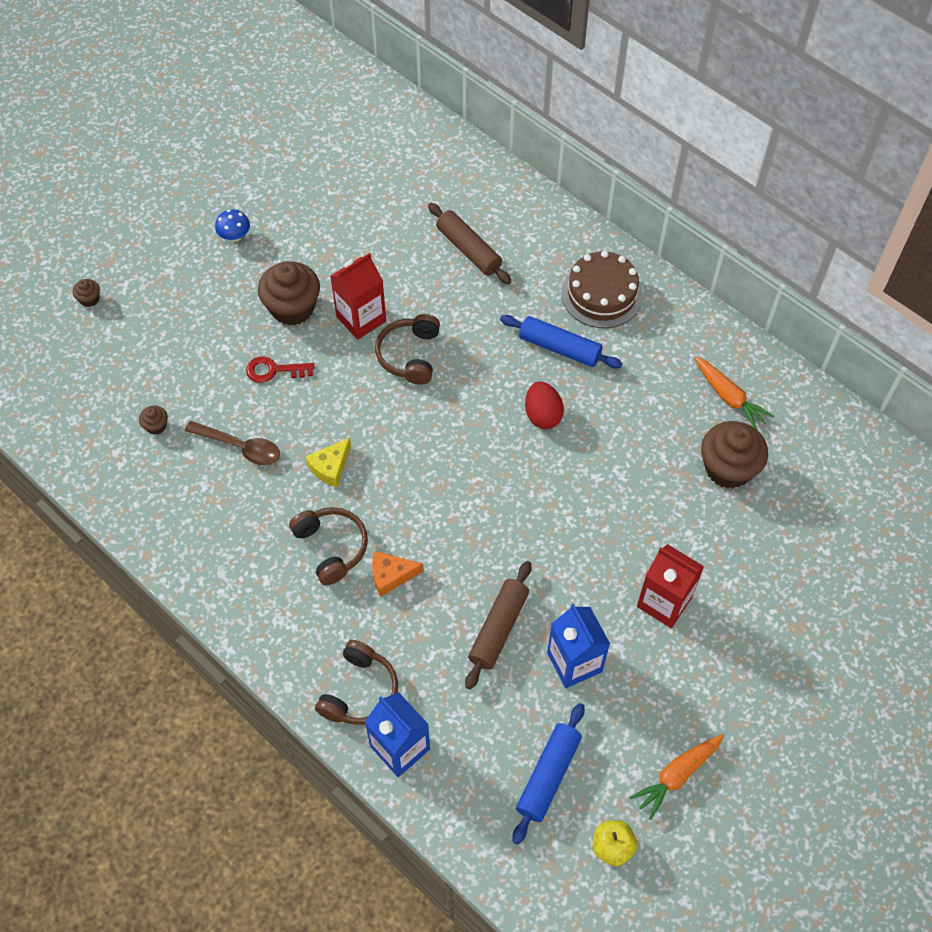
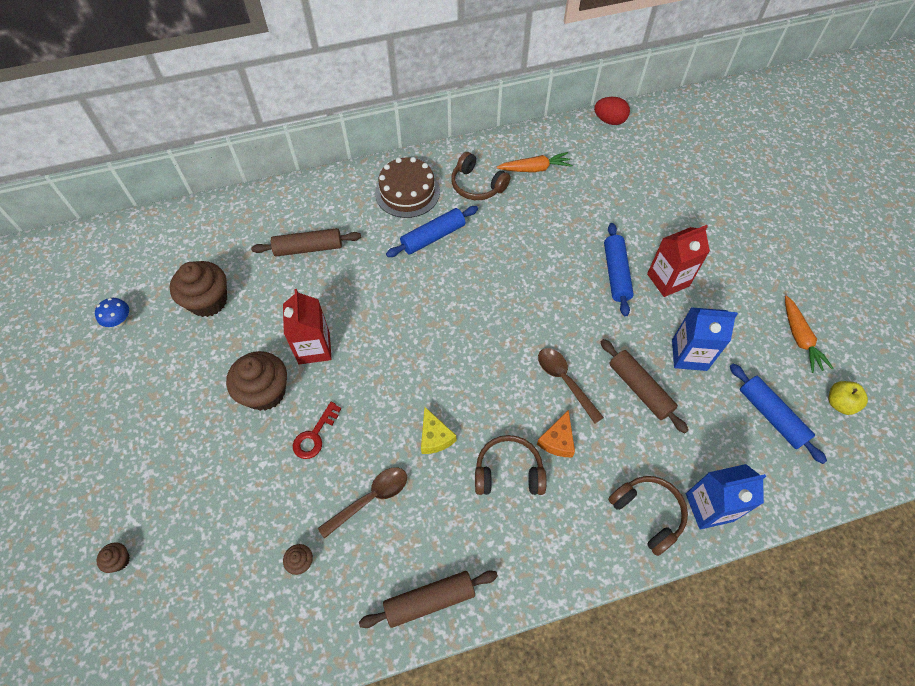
camera: 60 degrees left, 0 degrees up
(176, 541) = (429, 600): none -> brown rolling pin
(235, 236) = (158, 402): blue mushroom -> blue mushroom (119, 321)
(409, 355) = (371, 331): brown headphones -> brown headphones (477, 185)
(462, 553) = (565, 381): none -> brown spoon
(542, 415) = (481, 274): red egg -> red egg (609, 121)
(635, 545) = (616, 273): none -> blue rolling pin
(728, 468) = (587, 196): brown cupcake -> brown cupcake (208, 301)

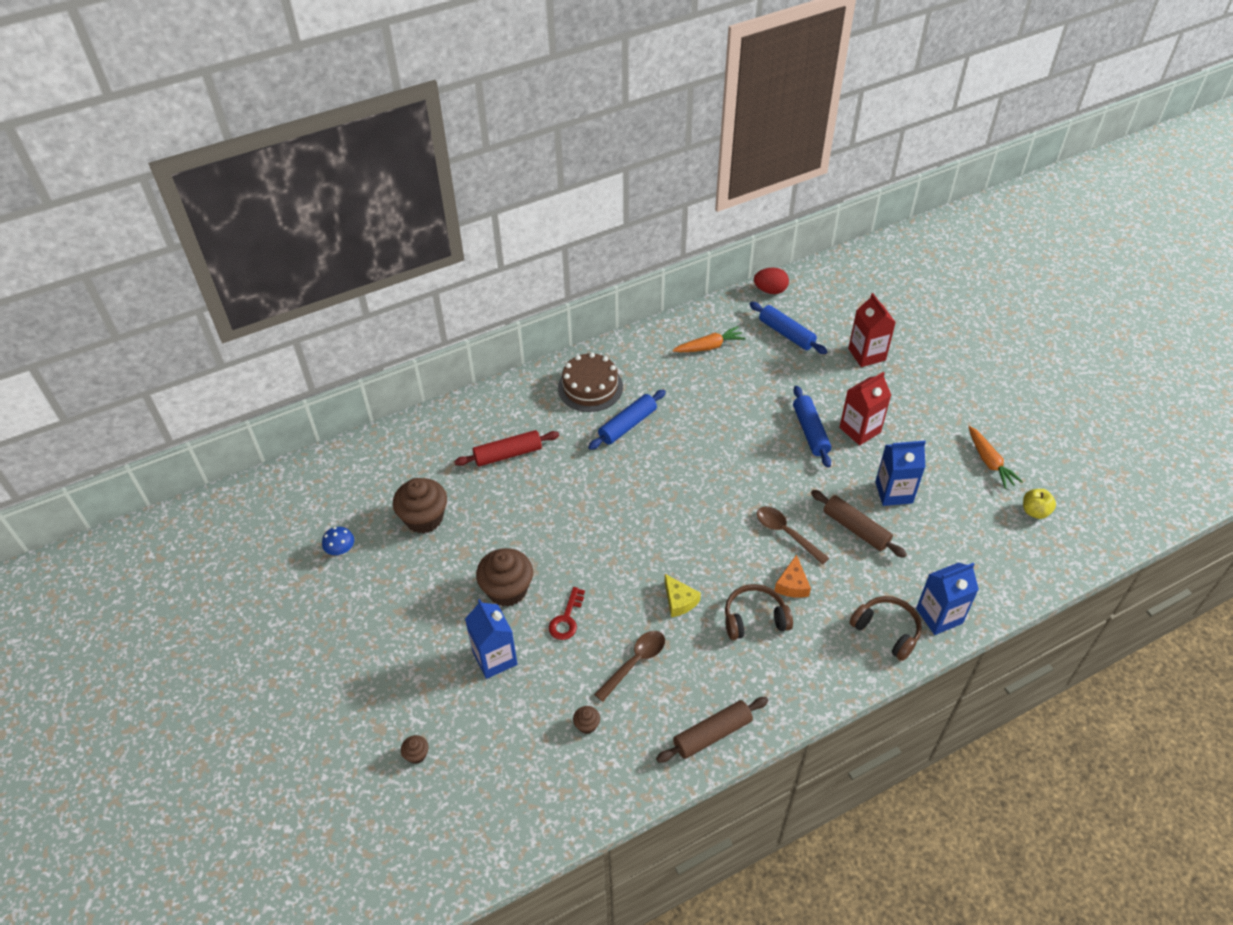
camera: 10 degrees left, 10 degrees down
(230, 466) = (495, 658): none -> blue carton
(308, 248) = (508, 454): brown rolling pin -> red rolling pin
(314, 348) = (542, 543): red carton -> red carton (866, 354)
(477, 185) = (657, 371): brown headphones -> none
(771, 416) = (977, 532): blue rolling pin -> blue rolling pin (786, 334)

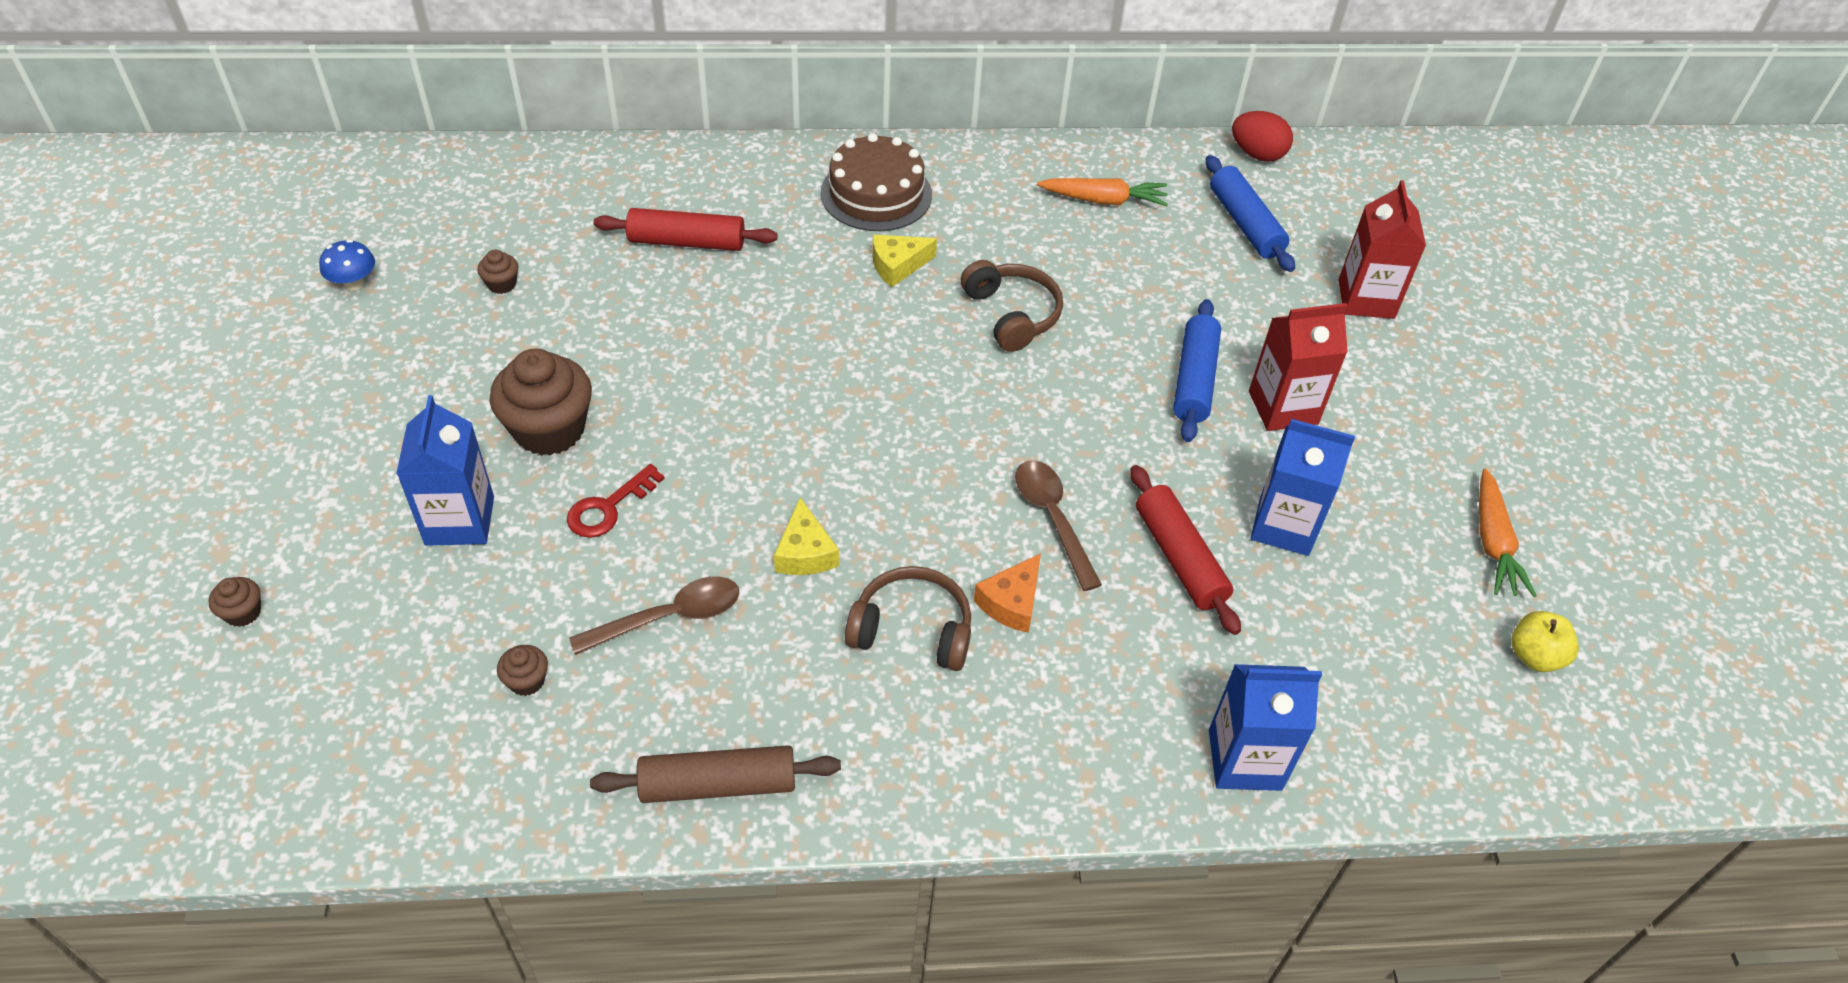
camera: 20 degrees right, 0 degrees up
(424, 518) = (502, 284): brown cupcake -> brown cupcake, size x0.44
(627, 425) = (897, 266): blue rolling pin -> yellow cheese
(856, 529) = (1179, 558): brown rolling pin -> red rolling pin
(887, 630) = (1133, 745): brown headphones -> brown headphones (1012, 314)

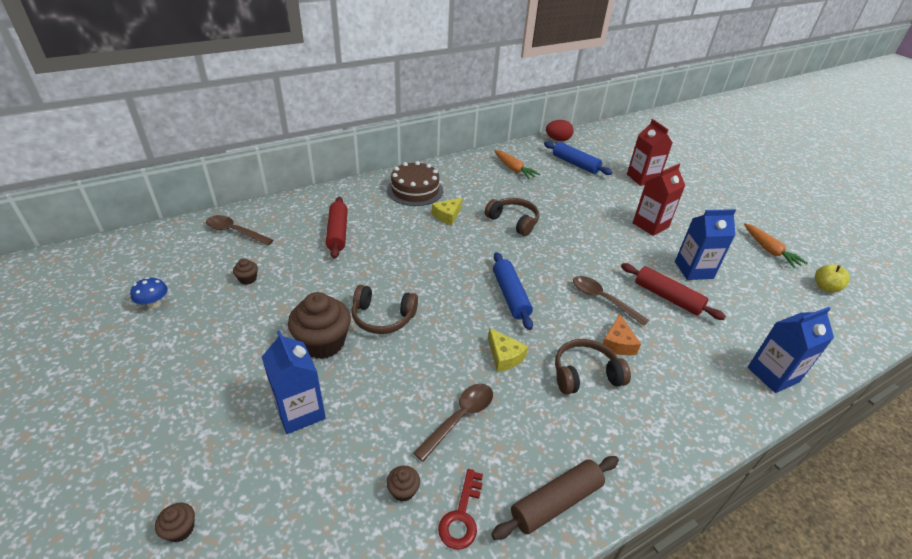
camera: 25 degrees left, 10 degrees down
(528, 190) = (235, 232): none -> brown spoon
(608, 507) = (384, 372): red key -> red key (461, 515)
(661, 420) = (383, 317): none -> brown headphones
(687, 242) = (338, 233): red rolling pin -> red rolling pin turned 75 degrees counterclockwise
(1103, 200) = (513, 169): orange carrot -> orange carrot turned 75 degrees clockwise
(1194, 380) = (608, 225): blue rolling pin -> blue rolling pin (510, 295)

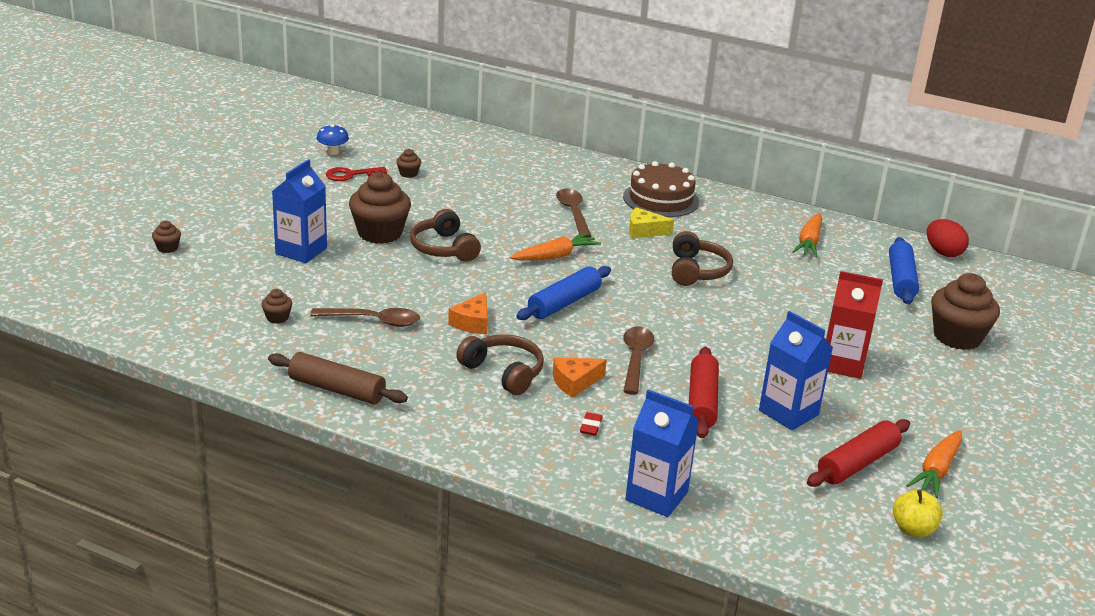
camera: 55 degrees right, 10 degrees down
(235, 232) = (457, 143): brown spoon -> brown spoon (573, 213)
(338, 233) = (527, 187): red rolling pin -> red rolling pin (857, 463)
(445, 268) = (555, 256): none -> orange carrot
(461, 515) = (281, 349): red key -> red key (351, 175)
(504, 356) = (472, 322): yellow cheese -> orange cheese
(642, 178) = (957, 337): red carton -> brown cupcake
(678, 364) = (591, 426): none -> red eraser

